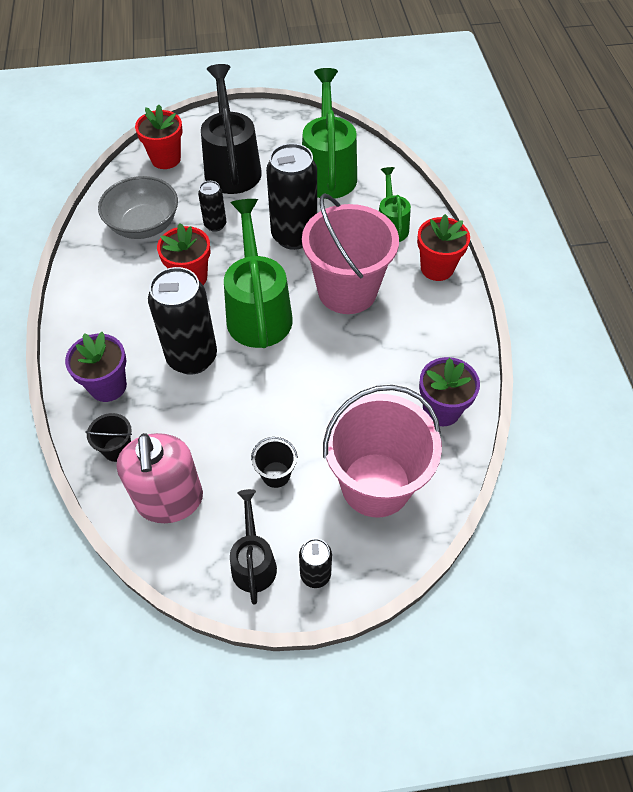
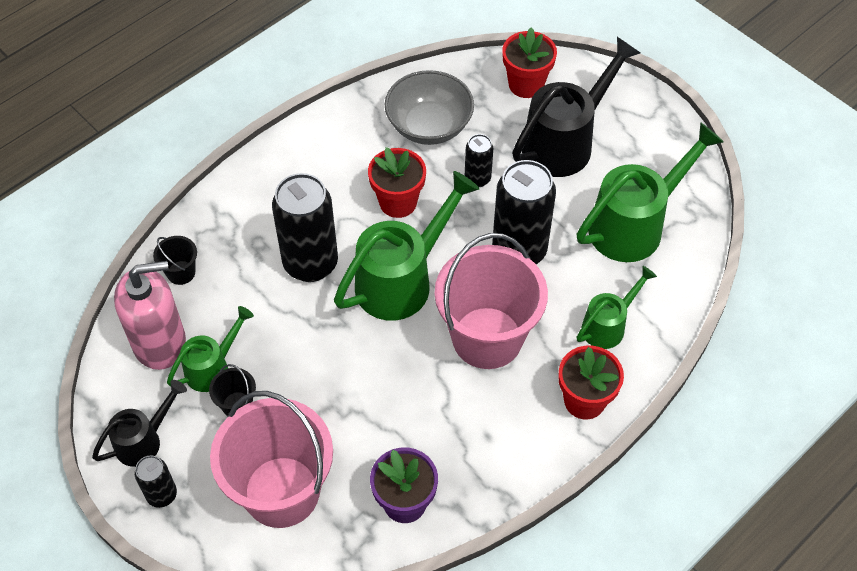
camera: 55 degrees right, 0 degrees up
(108, 386) = (235, 223): purple flower pot -> none
(170, 500) = (160, 342): pink soap dispenser -> pink soap dispenser turned 150 degrees counterclockwise
(227, 474) = (212, 367): none -> green watering can

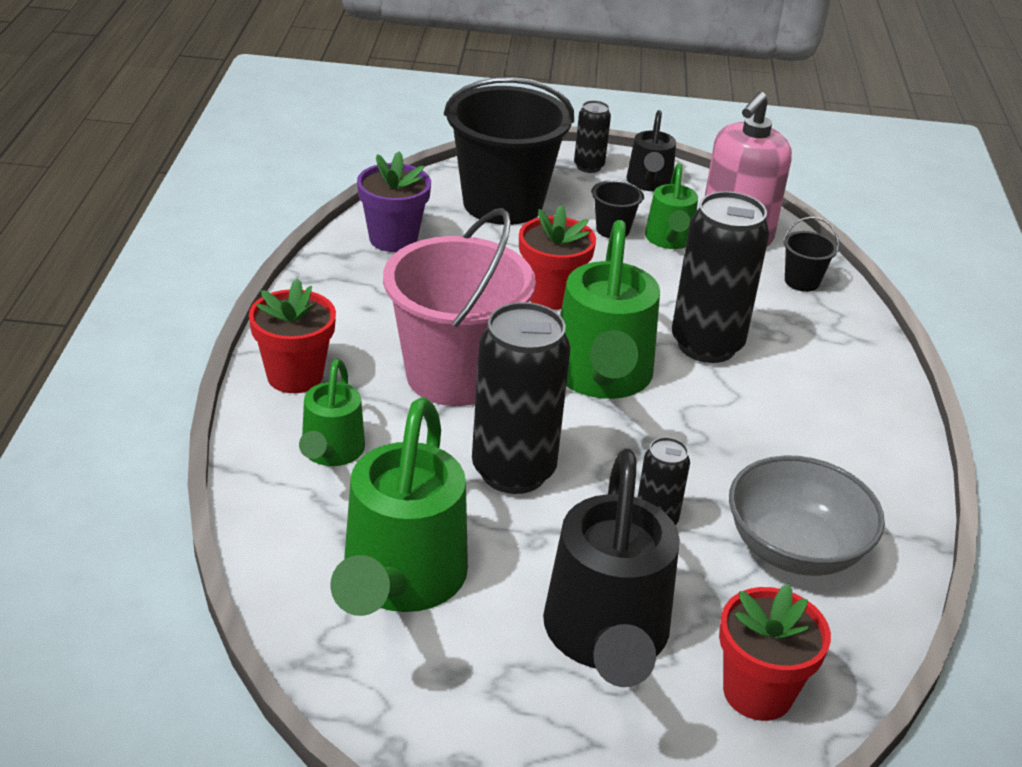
camera: 135 degrees right, 20 degrees down
(281, 491) = (502, 204): pink bucket -> black bucket
(398, 202) = (706, 443): red flower pot -> red flower pot (551, 295)

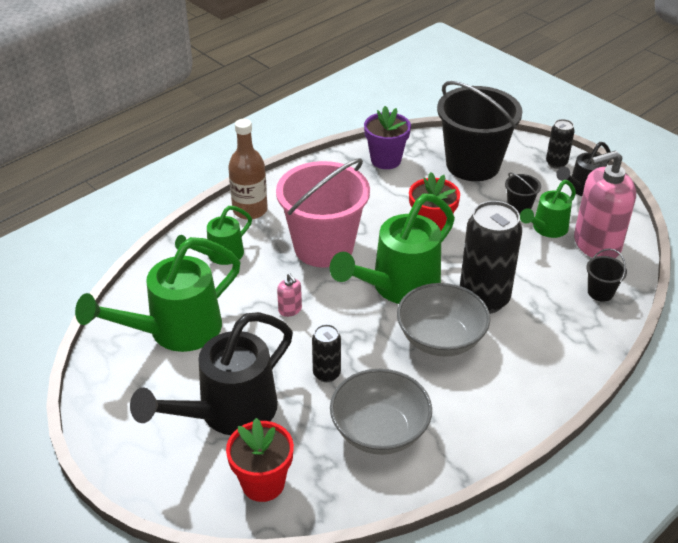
camera: 45 degrees right, 5 degrees up
(295, 376) = (250, 210): red flower pot -> brown bottle
(513, 471) = (290, 309): black can -> pink soap dispenser
(721, 411) = (440, 339): none -> grey bowl

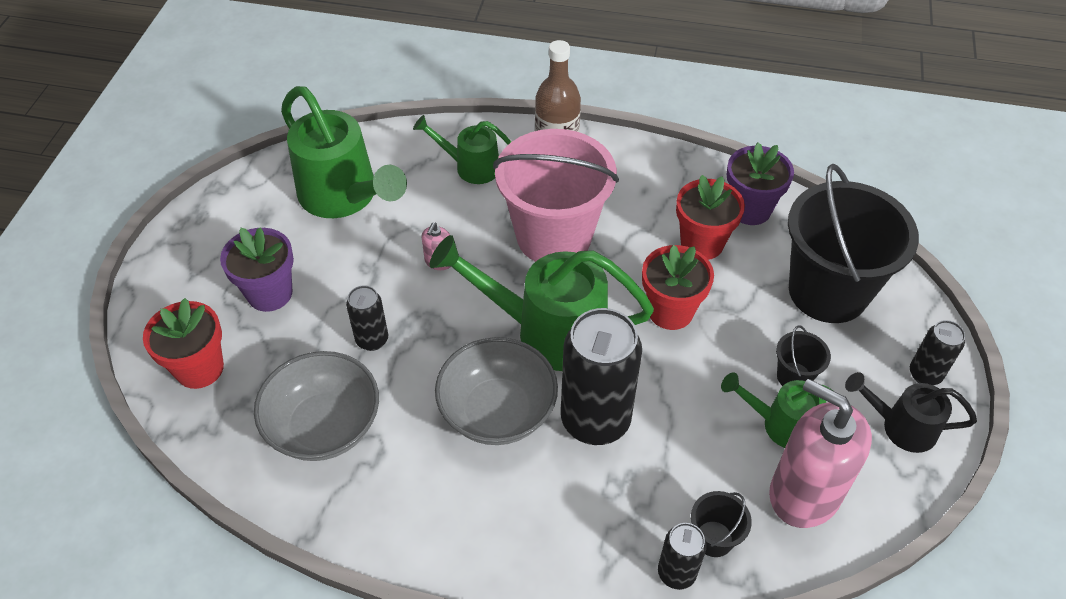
camera: 55 degrees right, 10 degrees up
(176, 331) = (344, 196): green watering can -> green watering can turned 150 degrees counterclockwise
(229, 412) = (270, 293): black watering can -> purple flower pot
(392, 191) = (702, 243): none -> red flower pot
(612, 318) = (676, 573): none -> black can

